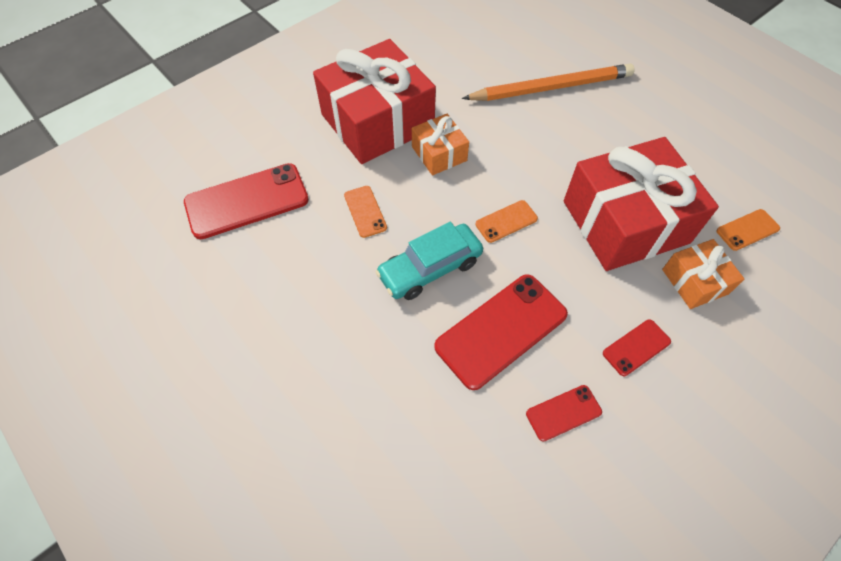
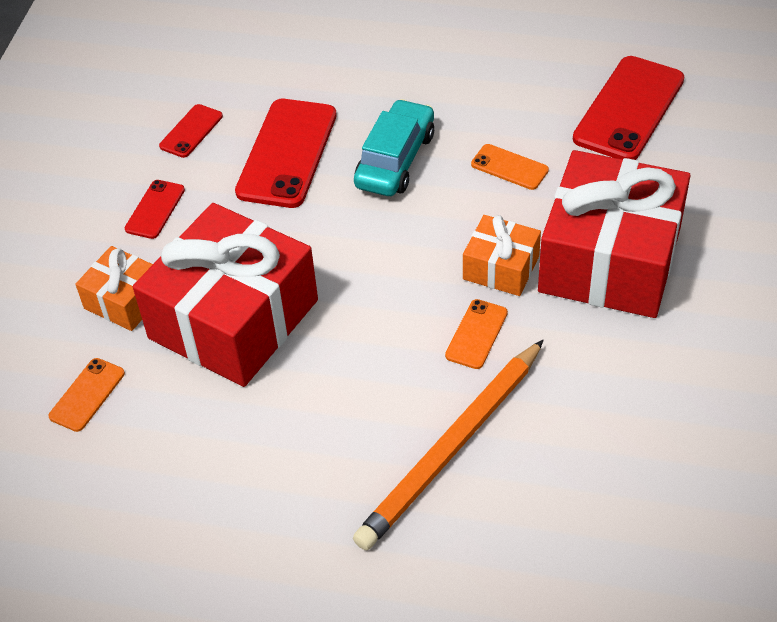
camera: 145 degrees right, 10 degrees down
(506, 221) = (361, 243): orange phone -> orange phone (476, 334)

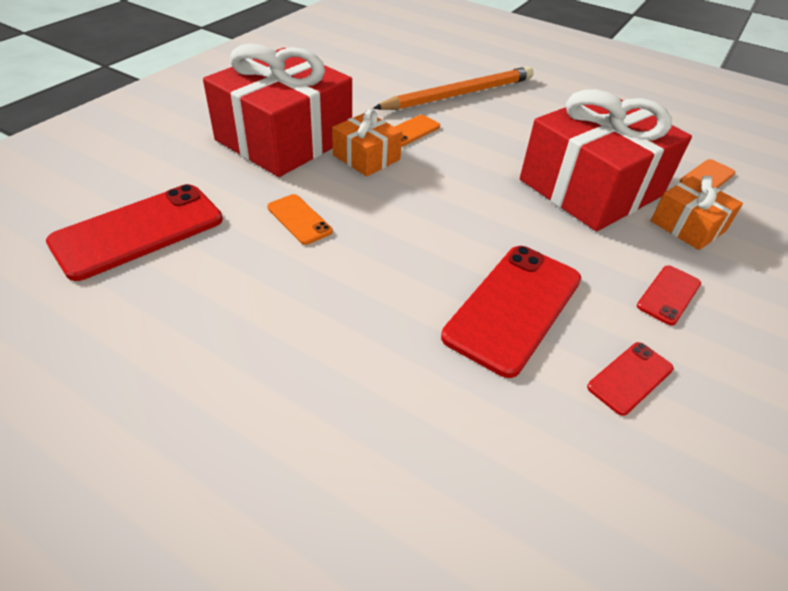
camera: 165 degrees left, 5 degrees down
(395, 160) = (401, 261): turquoise car -> none

